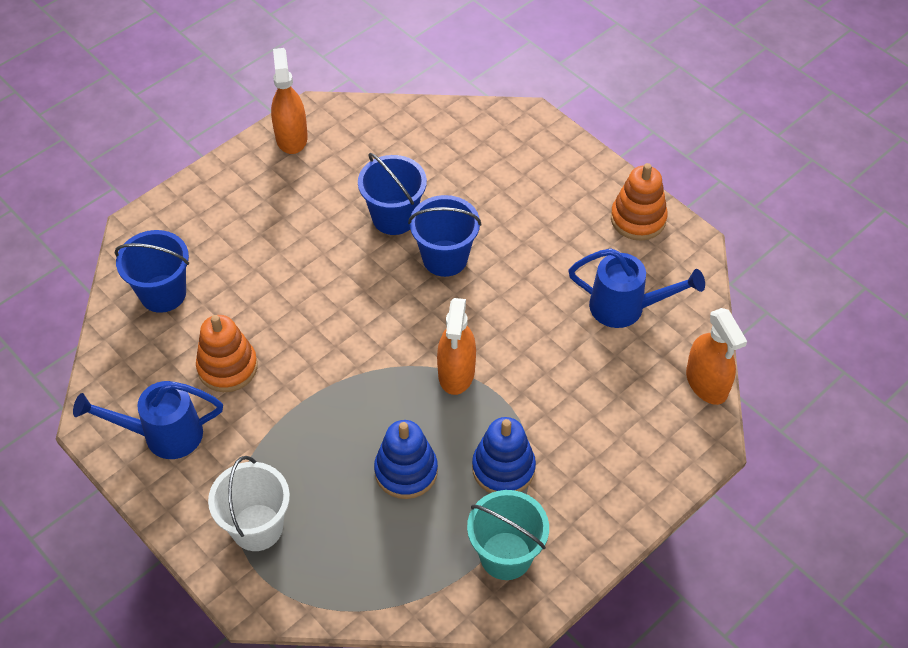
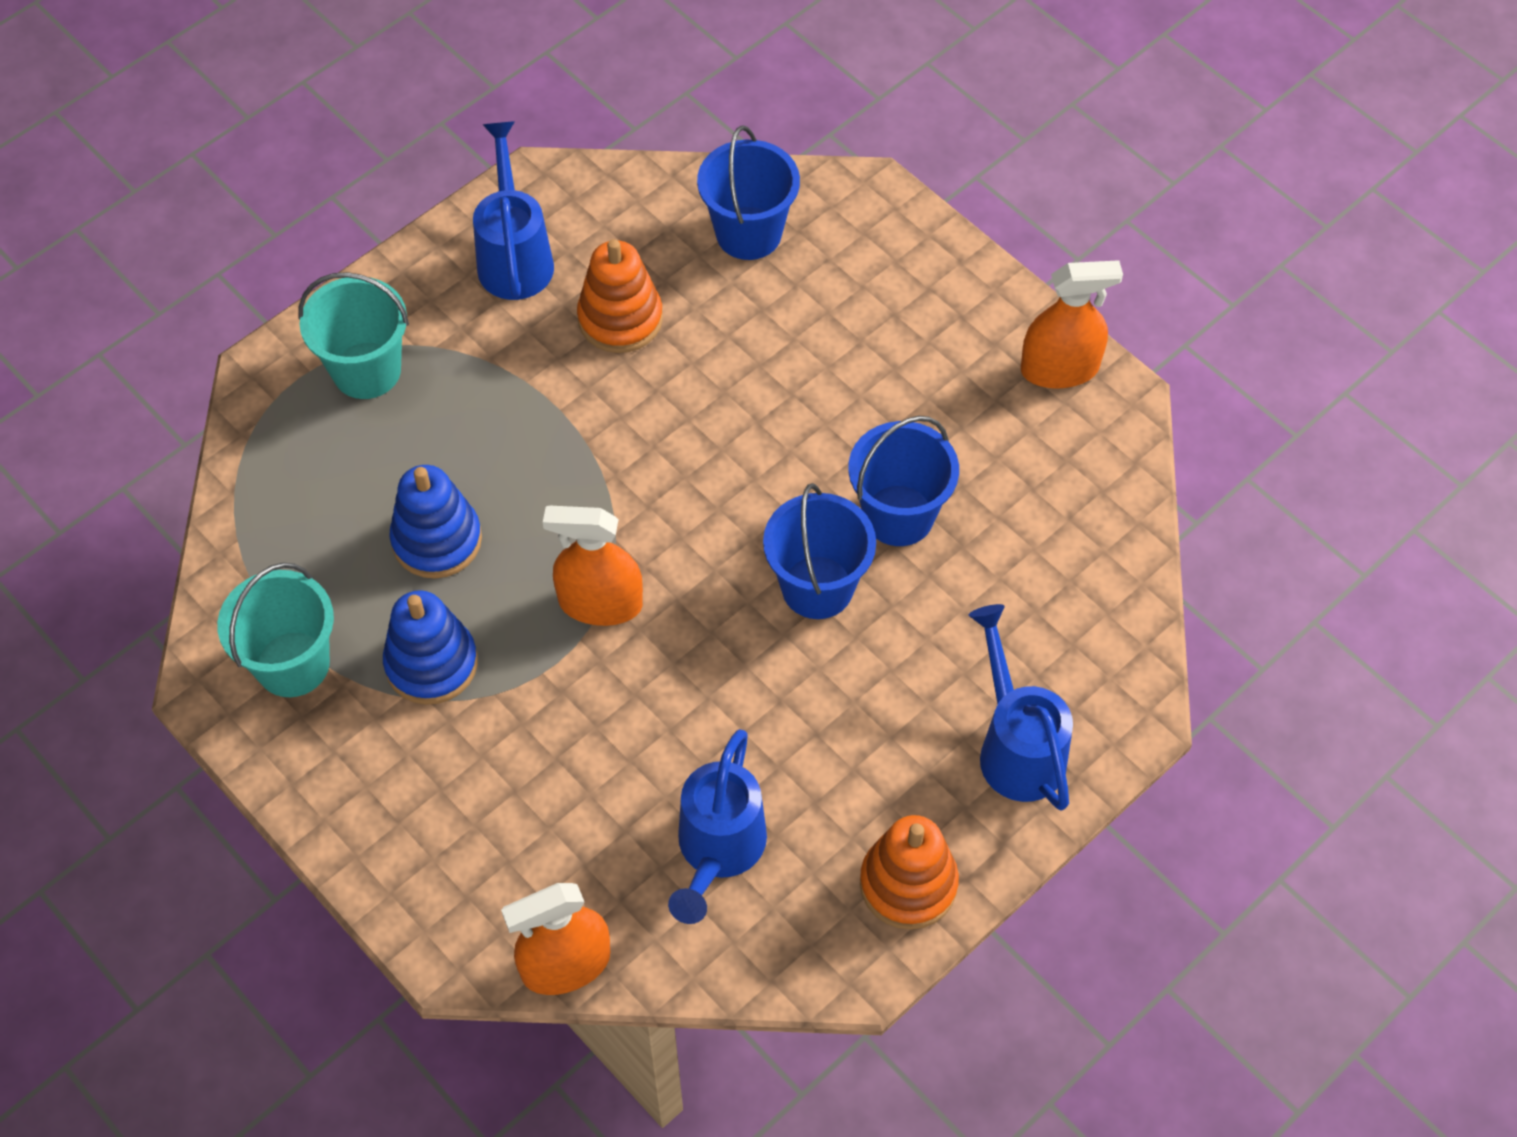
camera: 90 degrees right, 5 degrees up
(257, 527) = (366, 370): white bucket -> turquoise bucket
(549, 168) = (1016, 747): none -> blue watering can

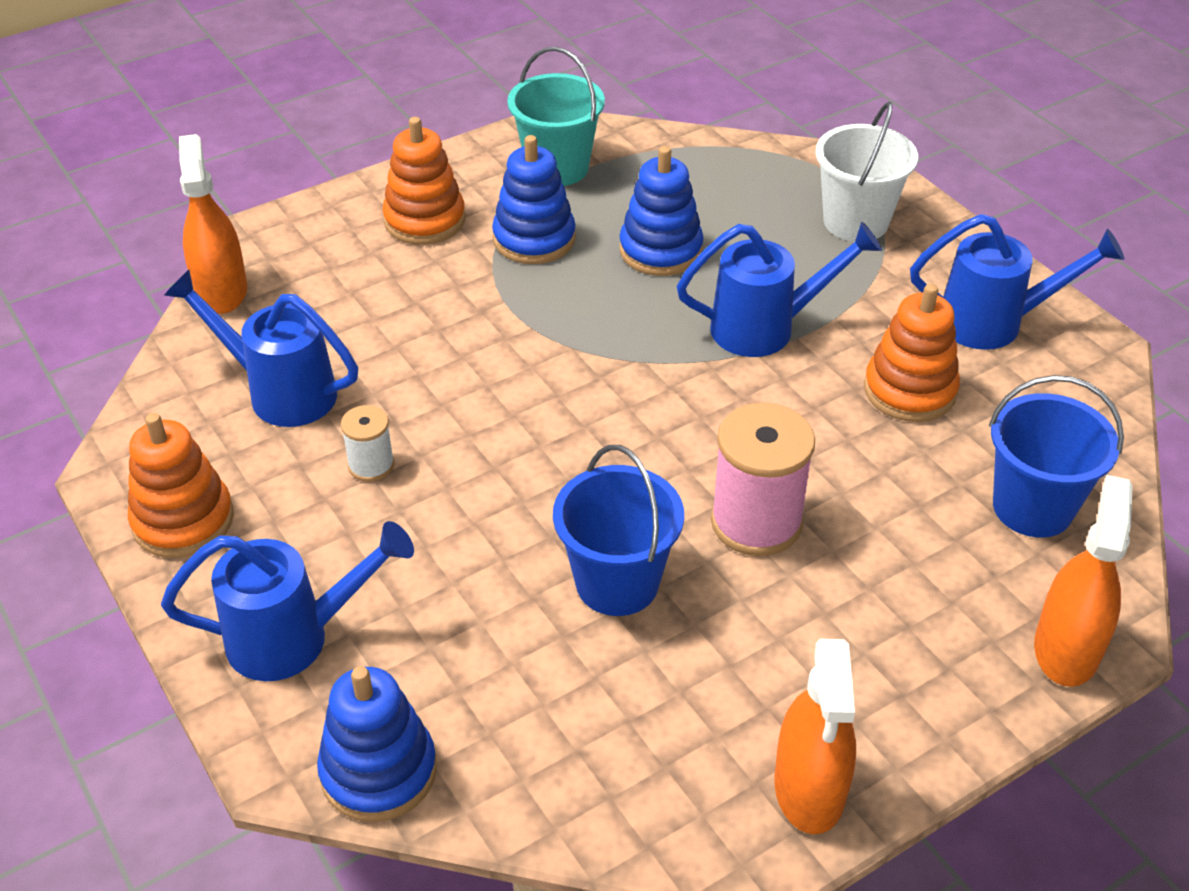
camera: 100 degrees right, 15 degrees down
(366, 370) = (855, 221): turquoise bucket -> white bucket
(409, 783) = (425, 220): none -> orange stacking toy
(550, 436) = (765, 328): none -> blue watering can
(600, 603) = (566, 343): orange spray bottle -> orange spray bottle (1066, 649)
(803, 739) = (371, 465): none -> white spool
(807, 422) = (756, 522): none -> pink spool
(817, 587) = (542, 500): blue bucket -> none
(1125, 649) = (378, 771): none -> blue stacking toy

